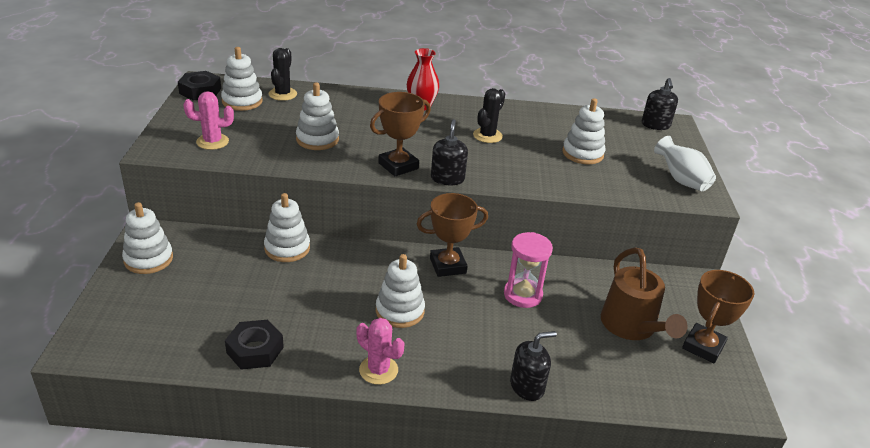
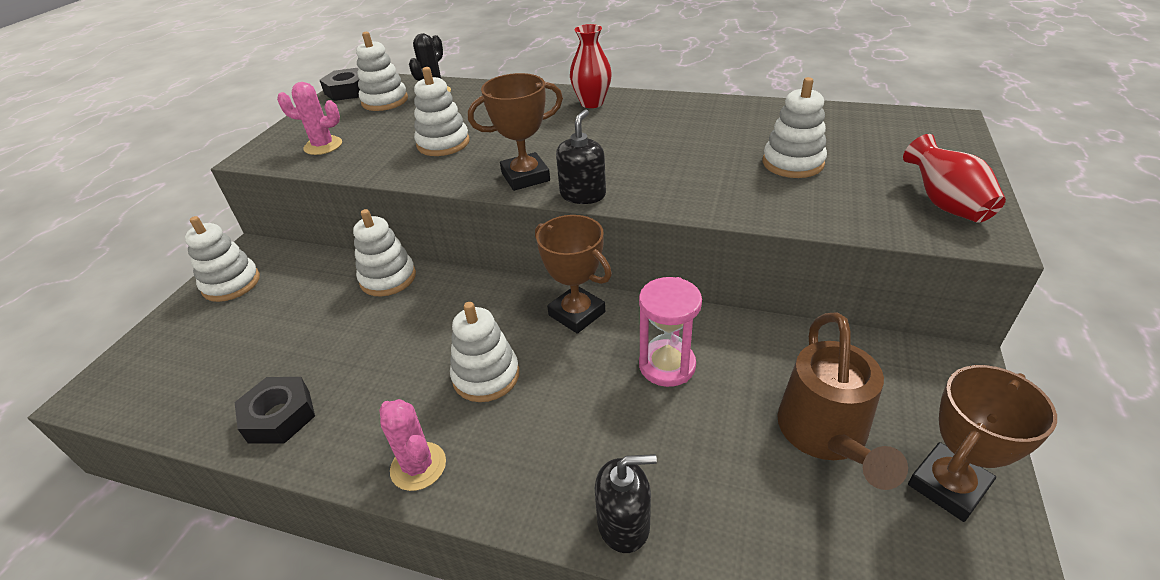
camera: 20 degrees right, 5 degrees up
(448, 266) = (576, 314): brown trophy -> brown trophy turned 45 degrees clockwise
(487, 136) = (663, 139): black cactus -> none
(655, 125) = (918, 124): black soap dispenser -> none
(681, 180) = (944, 204): white vase -> red vase

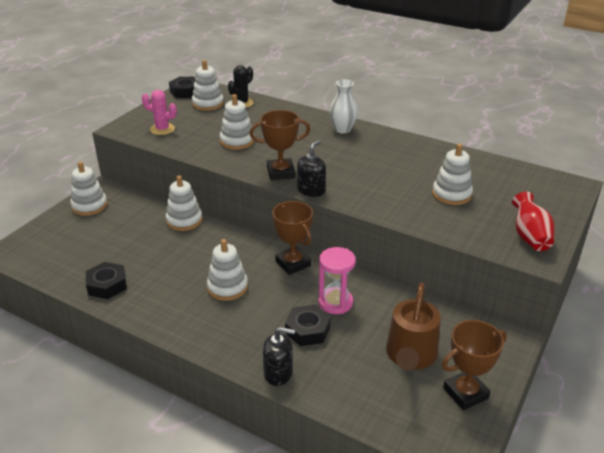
camera: 10 degrees right, 5 degrees down
(418, 466) = (177, 325): pink cactus -> none
(592, 103) = (343, 129): red vase -> white vase
(642, 425) = (307, 330): none -> black nut

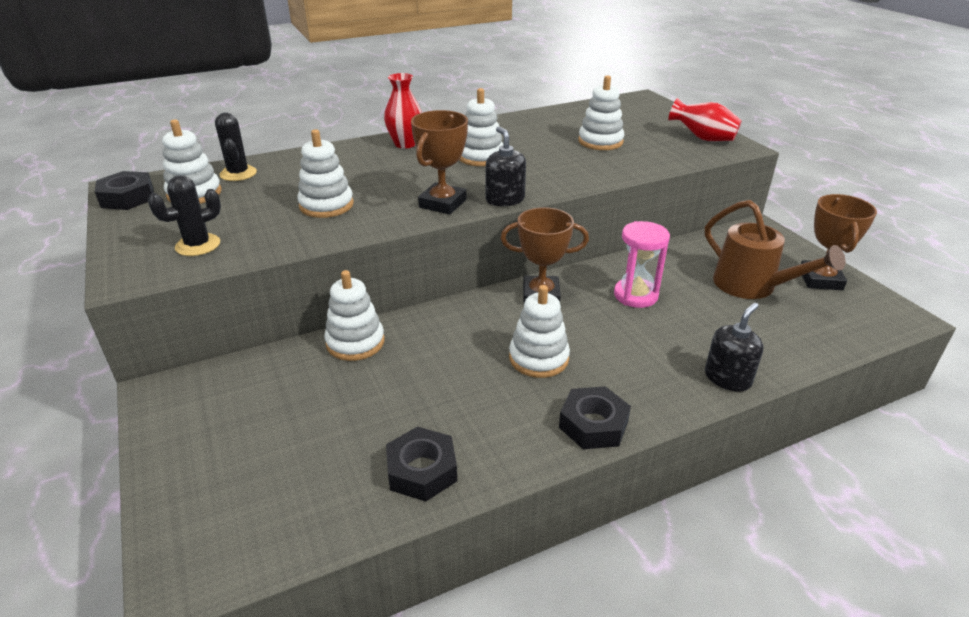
camera: 55 degrees left, 0 degrees up
(89, 206) = (187, 422): white stacking toy -> white stacking toy (480, 157)
(162, 129) = (198, 245): pink cactus -> black cactus
(307, 330) = (667, 330): black nut -> black nut (593, 424)
(343, 129) = (405, 144): white vase -> red vase

